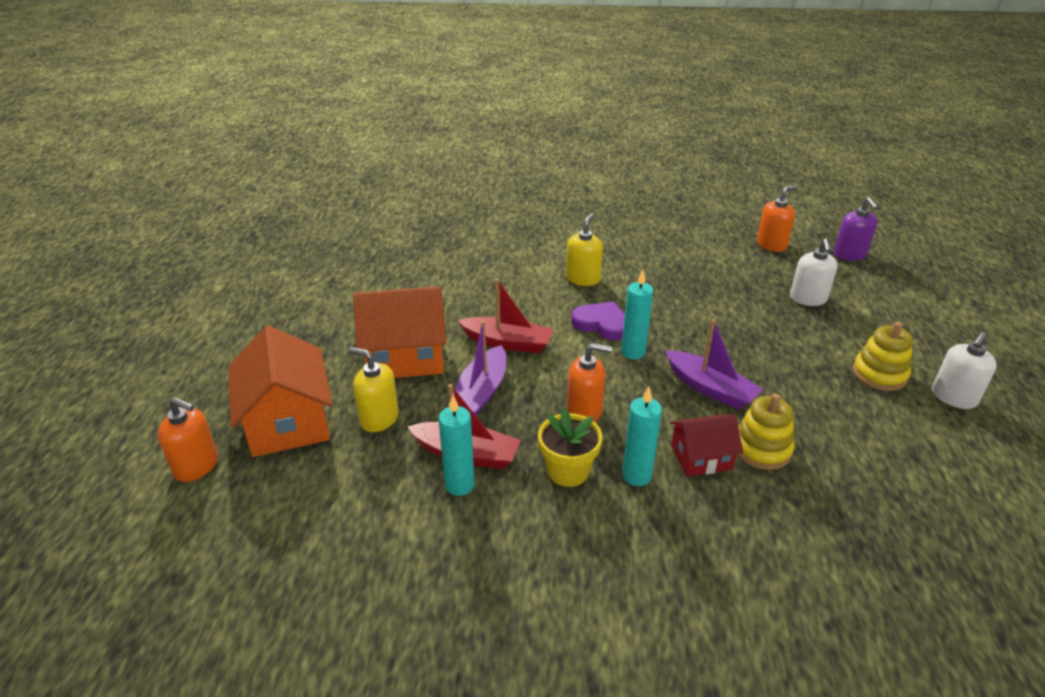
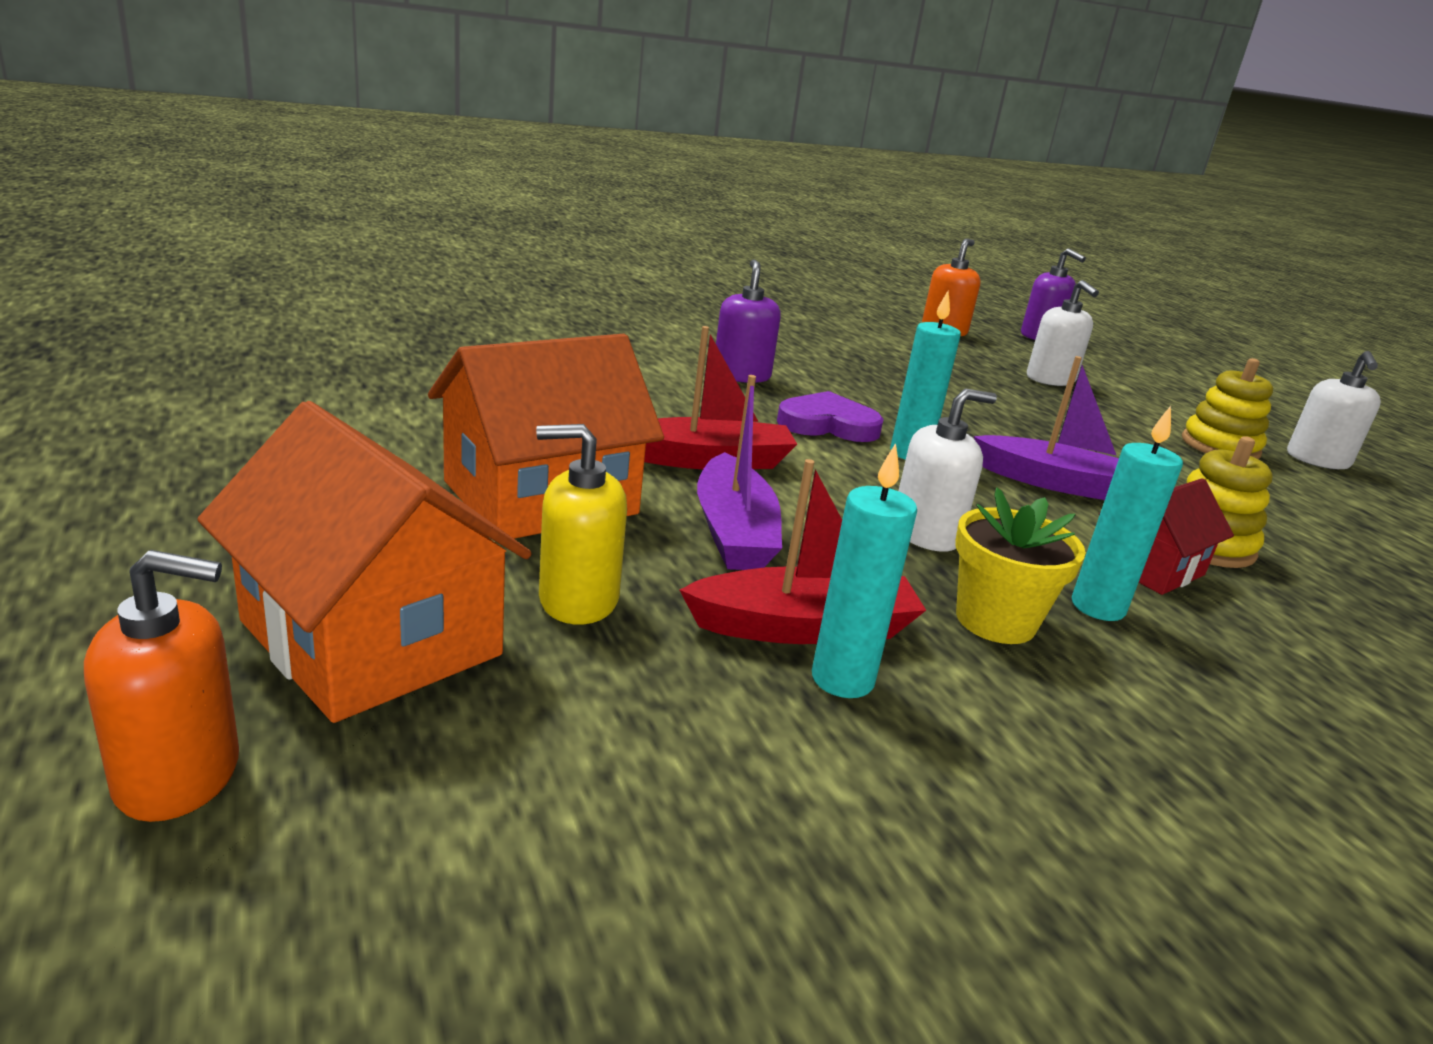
camera: 30 degrees left, 10 degrees down
(583, 279) = (741, 375): yellow soap dispenser -> purple soap dispenser
(584, 411) = (925, 534): orange soap dispenser -> white soap dispenser

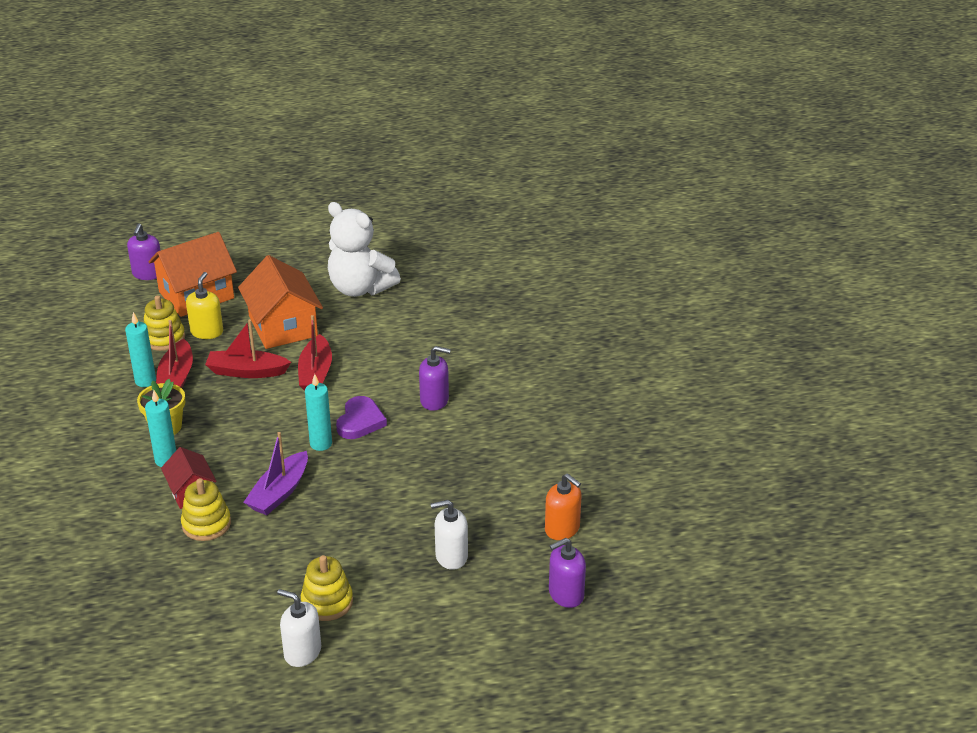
camera: 105 degrees right, 10 degrees up
(179, 776) = (148, 274): orange soap dispenser -> purple soap dispenser
(383, 421) = (360, 288): none -> white teddy bear
(624, 673) = (164, 338): none -> yellow stacking toy
(734, 532) = (247, 371): purple boat -> red boat
(925, 534) = (235, 426): white soap dispenser -> none

